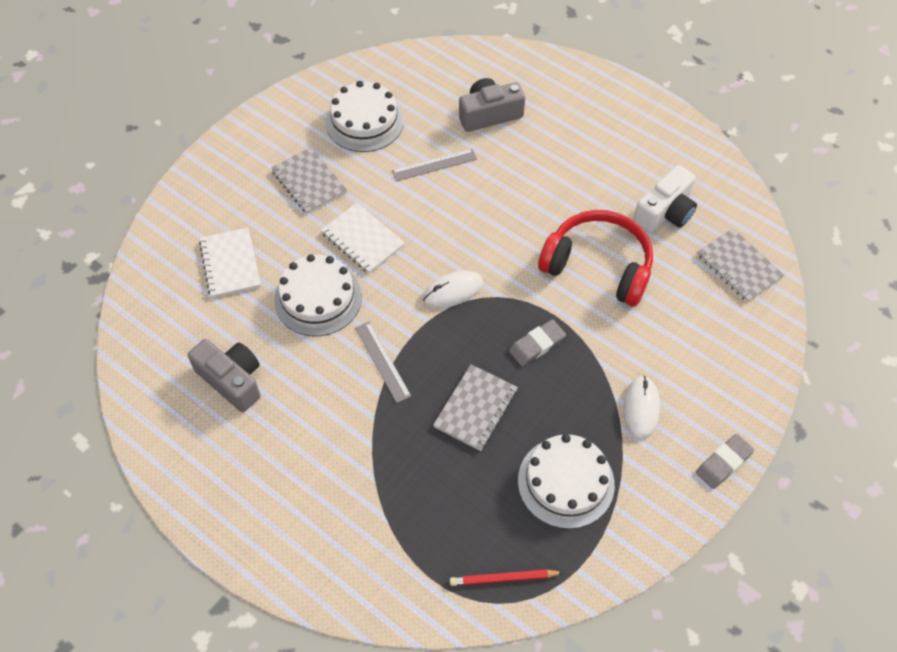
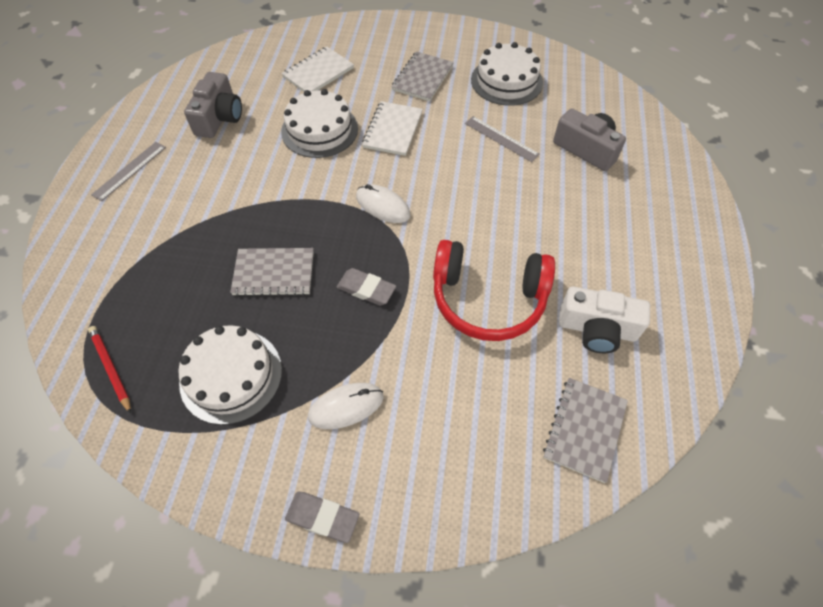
camera: 60 degrees right, 0 degrees up
(382, 361) = (285, 192): grey ruler -> grey ruler (129, 170)
(598, 265) = (488, 299): red headphones -> red headphones turned 105 degrees clockwise

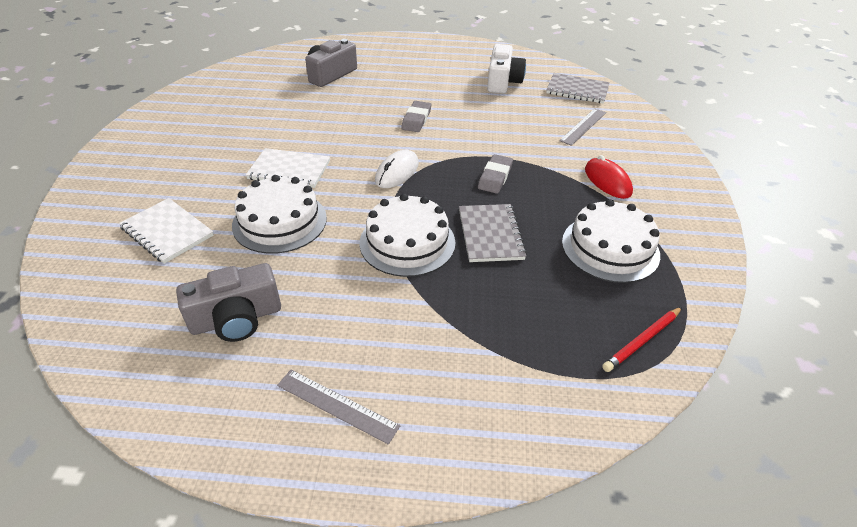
camera: 95 degrees left, 15 degrees down
(219, 118) = (236, 318): grey camera -> grey camera turned 150 degrees clockwise
(322, 517) = (694, 186): grey eraser -> grey eraser (416, 119)
(346, 406) = (607, 181): white mouse -> red mouse
(422, 78) = (208, 153): grey notebook -> none
(488, 299) = (489, 120): red headphones -> none
(501, 138) = (312, 110): grey ruler -> grey ruler (583, 126)
(506, 81) = (230, 106): white cake -> white cake (407, 242)

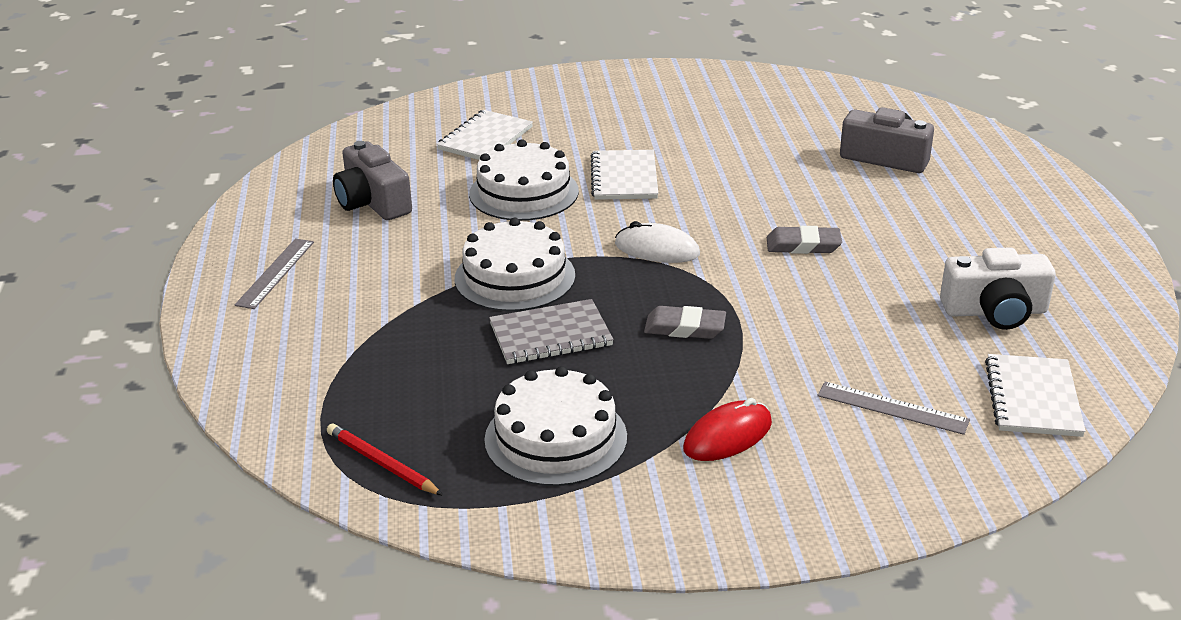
camera: 80 degrees right, 10 degrees down
(577, 90) = (1032, 398): grey notebook -> white notebook

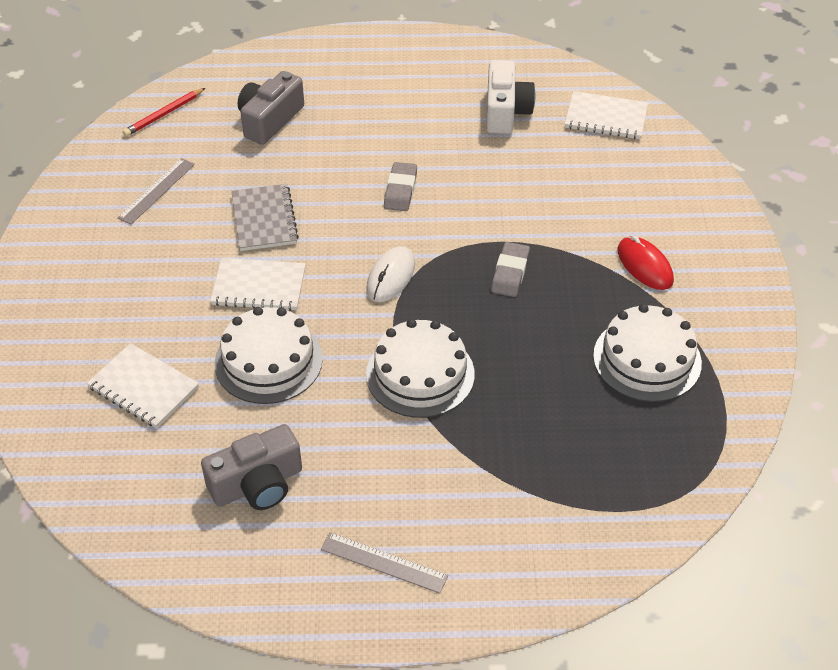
camera: 85 degrees left, 15 degrees up
(382, 463) = (678, 466): red pencil -> red pencil (164, 114)
(550, 335) = (512, 354): grey notebook -> grey notebook (264, 219)
(892, 408) = (614, 181): grey ruler -> grey ruler (157, 191)

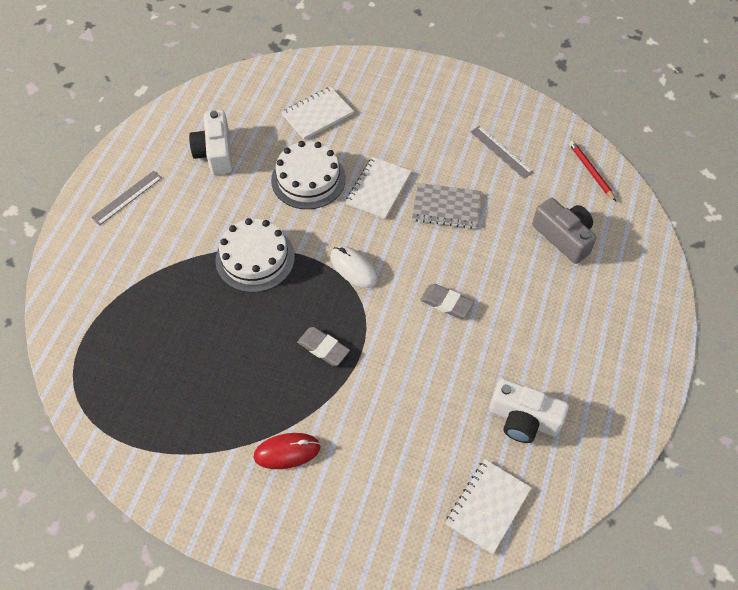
camera: 110 degrees right, 10 degrees up
(257, 484) = (215, 153): grey camera -> white camera
(647, 359) = (194, 408): white cake -> none

